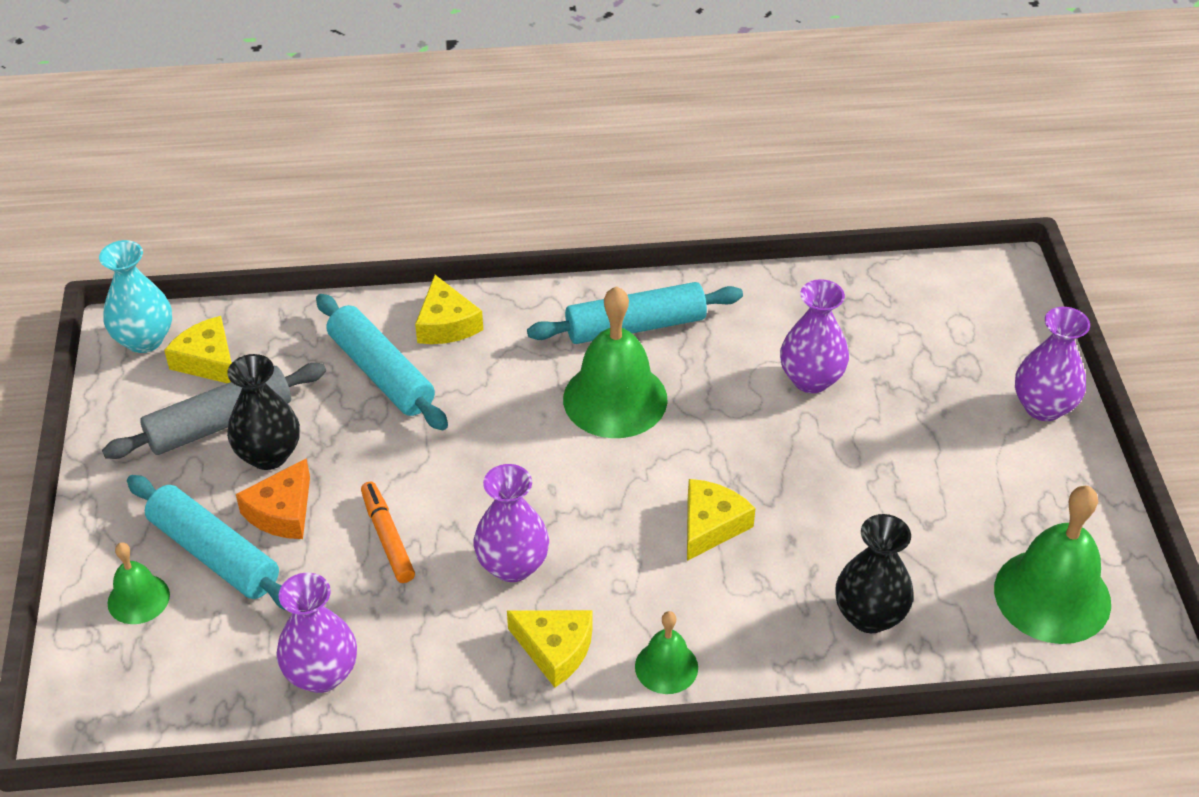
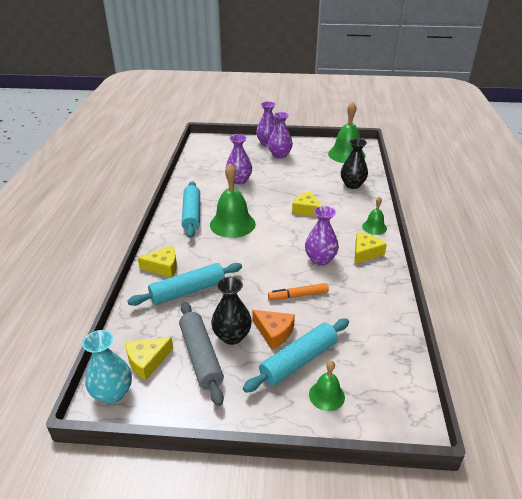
camera: 80 degrees left, 10 degrees down
(321, 674) = (378, 322): purple vase -> purple vase (280, 155)

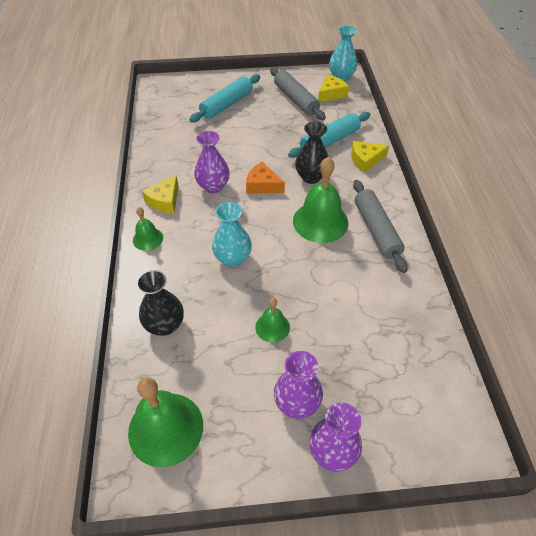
camera: 170 degrees right, 15 degrees up
(192, 214) = (376, 230): turquoise rolling pin -> grey rolling pin
(232, 336) = (278, 113): black vase -> black vase (311, 177)
(239, 180) = (344, 310): purple vase -> none
(274, 332) = (247, 119): orange cheese -> orange cheese (262, 185)
(298, 295) = (232, 148): orange marker -> none
(307, 210) = (233, 258): yellow cheese -> turquoise vase
(326, 395) = (207, 90): green bell -> green bell (272, 327)

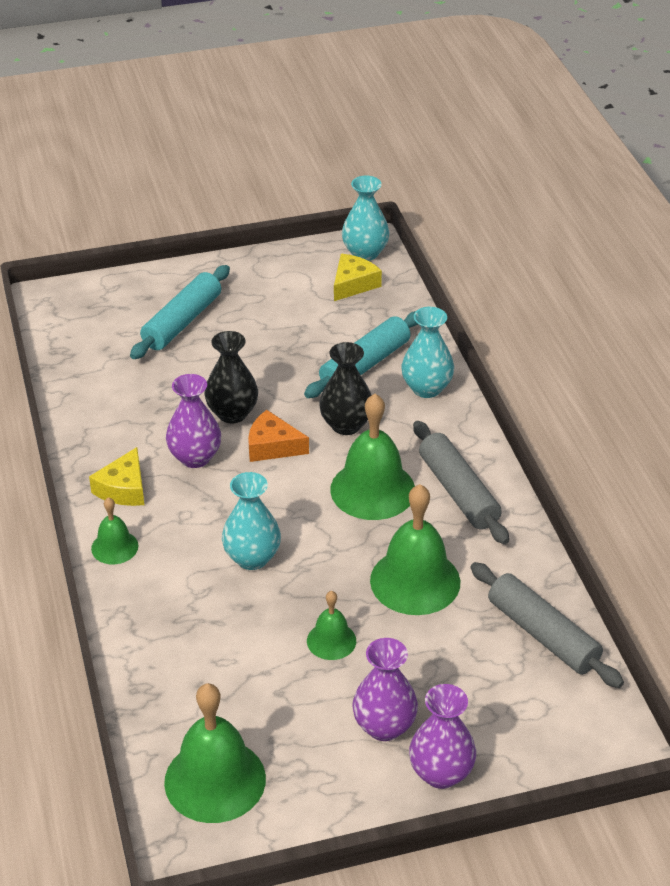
camera: 10 degrees left, 10 degrees down
(165, 325) = (176, 659): black vase -> black vase (232, 413)
(296, 100) = (296, 301): grey rolling pin -> grey rolling pin (542, 635)
(338, 290) = (415, 581): none -> green bell
(365, 160) = (426, 388): yellow cheese -> turquoise vase

